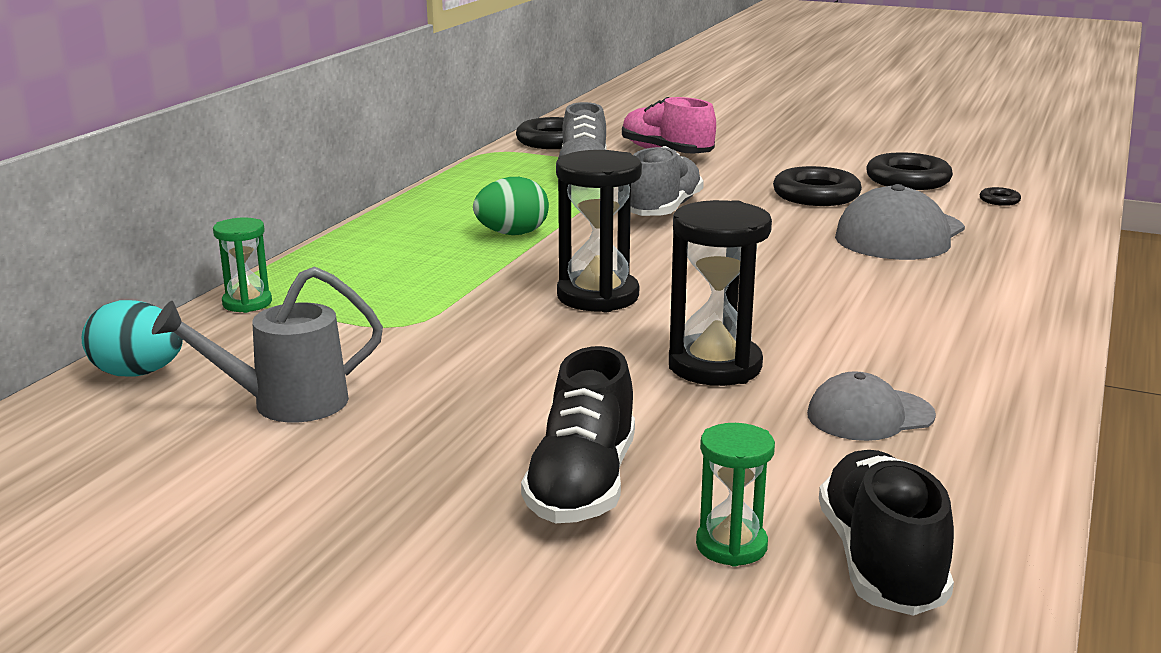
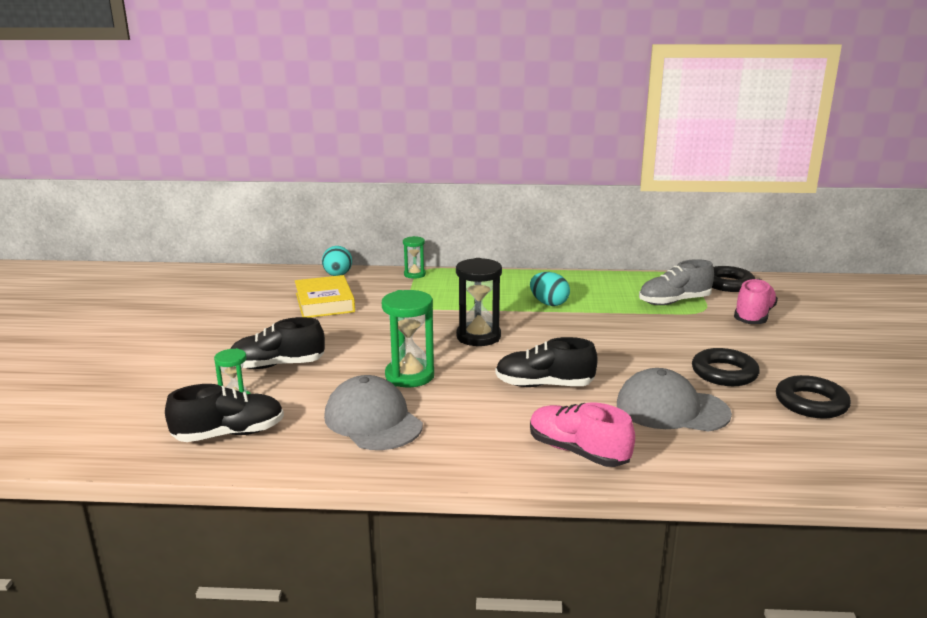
camera: 70 degrees right, 0 degrees up
(285, 403) = (324, 302): grey watering can -> yellow book
(512, 234) = (549, 303): green egg -> turquoise egg
(663, 209) = (633, 332): grey shoe -> none
(715, 366) = (409, 376): black hourglass -> green hourglass
(800, 284) = (544, 385): none -> black shoe
(870, 415) = (373, 420): grey cap -> grey cap, size x1.64
(999, 200) = (808, 444): black ring -> none
(1000, 298) = (578, 452): none -> pink shoe

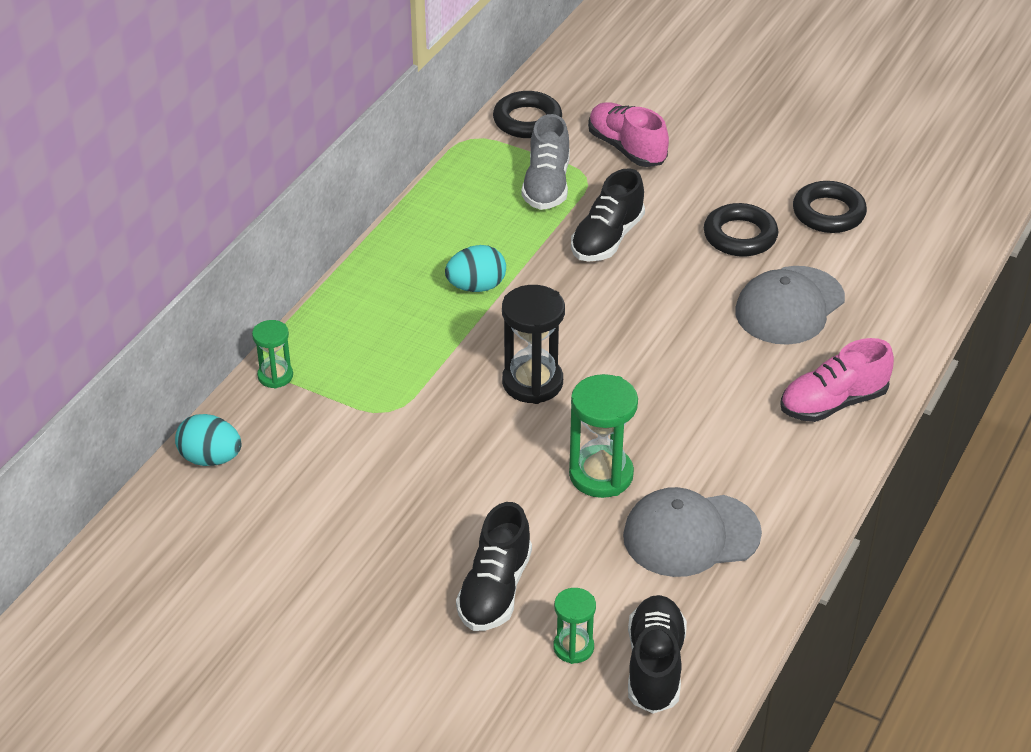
camera: 65 degrees left, 20 degrees up
(324, 302) = (311, 498): yellow book -> none
(544, 385) = (688, 374): black shoe -> black shoe (607, 239)

